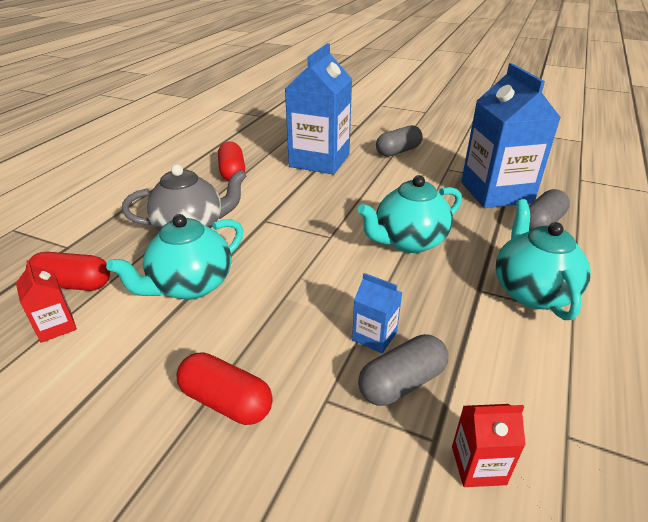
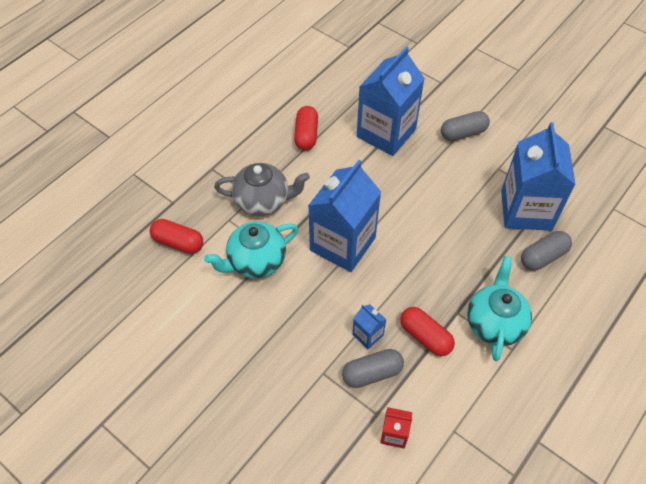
camera: 15 degrees right, 20 degrees up
(56, 326) = (168, 278): red carton -> none
(226, 401) = (265, 360): red capsule -> red capsule (425, 336)
(304, 250) = (342, 244): none -> blue carton
(408, 242) = (425, 253): turquoise teapot -> none

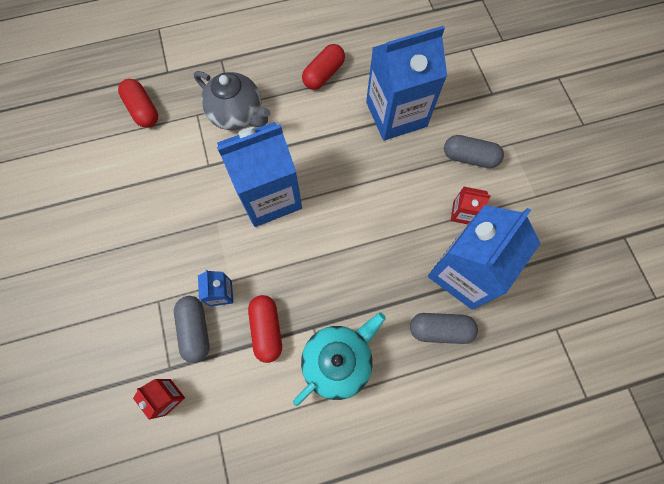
camera: 35 degrees right, 15 degrees up
(256, 262) = (187, 166): turquoise teapot -> none
(372, 373) = (195, 330): grey capsule -> grey capsule turned 60 degrees clockwise
(491, 172) = (462, 213): none -> red carton

